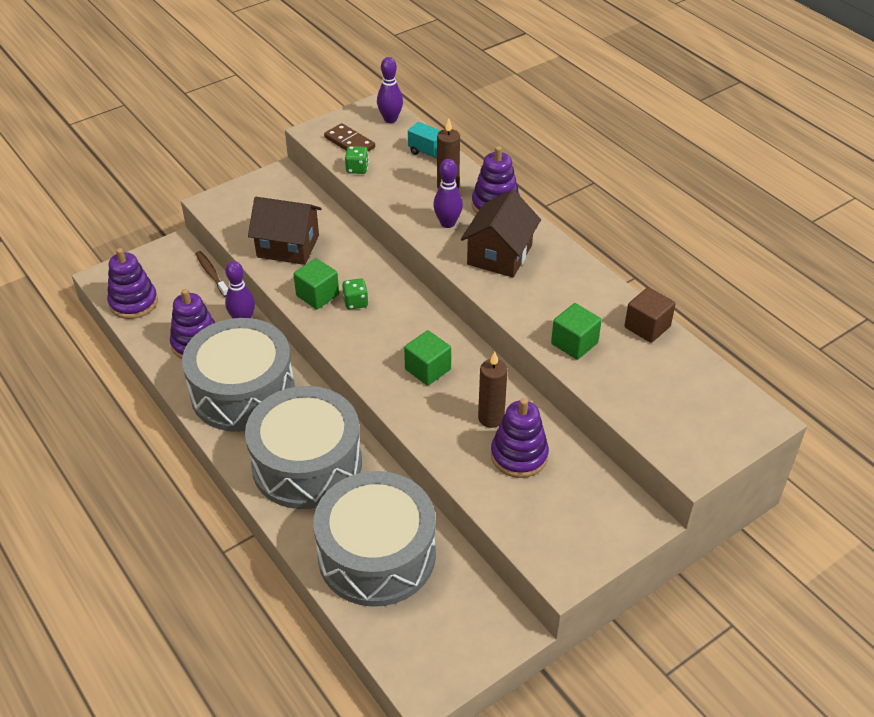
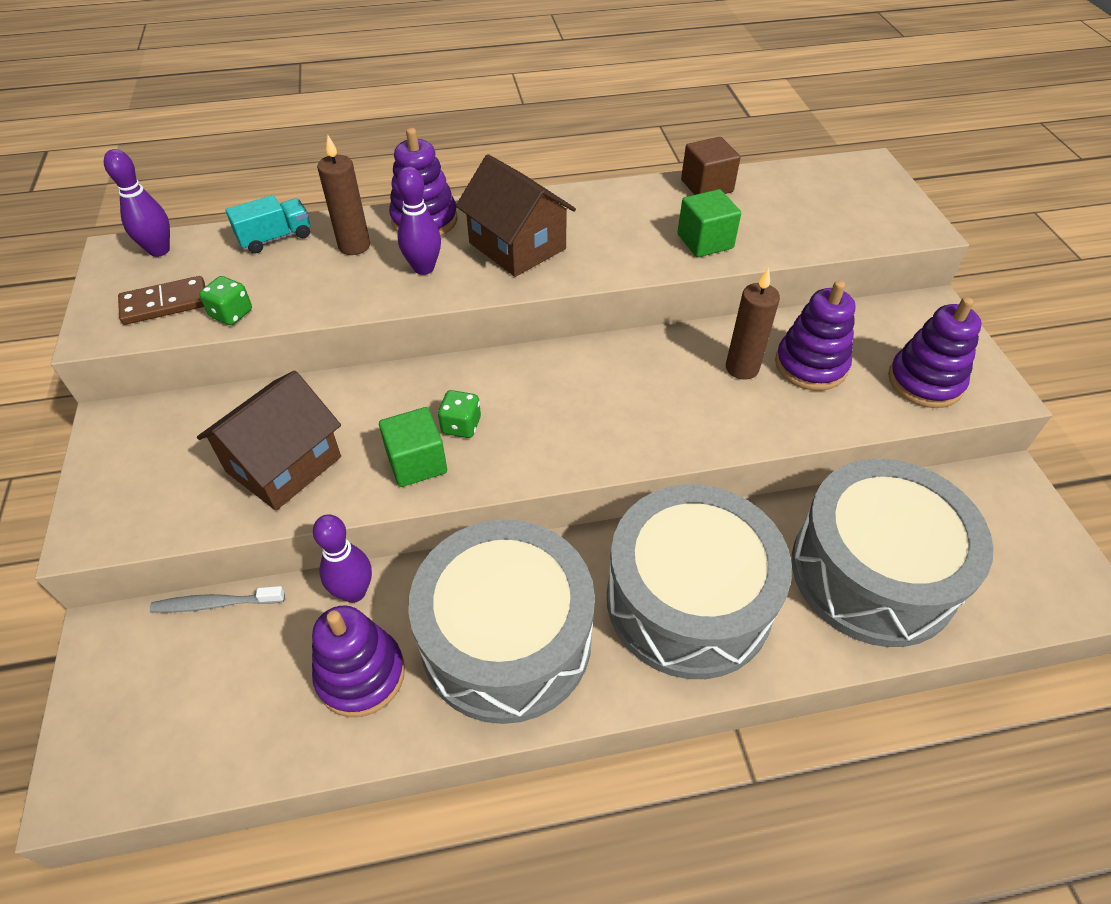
camera: 65 degrees left, 5 degrees up
(133, 302) = (188, 750): purple stacking toy -> purple stacking toy (925, 382)
(211, 274) = (216, 604): brown toothbrush -> grey toothbrush
(427, 369) = (631, 396): green cube -> none

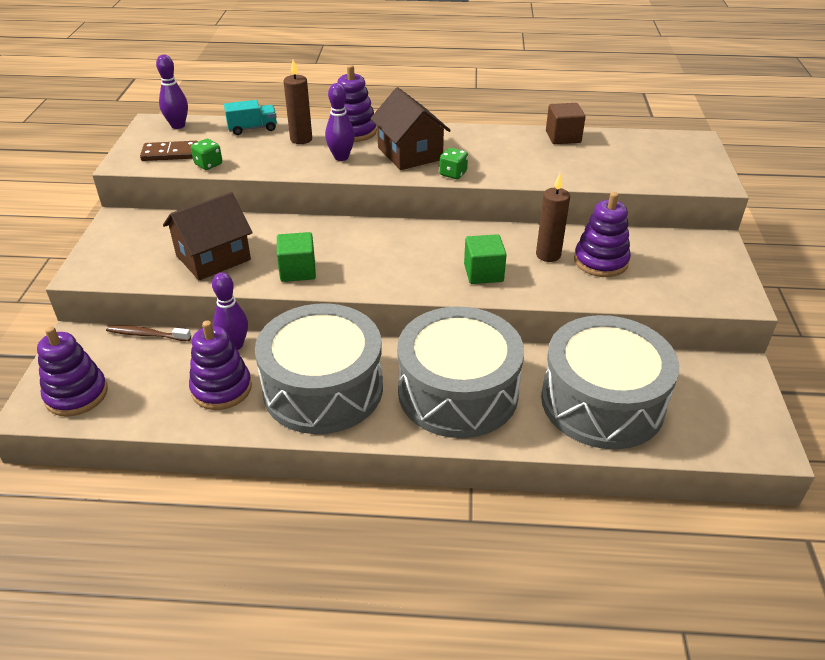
camera: 15 degrees right, 10 degrees down
(216, 604) = (147, 335): grey toothbrush -> brown toothbrush
(461, 426) = (335, 256): green dice -> green dice (453, 174)
(705, 241) = (544, 168): green cube -> green cube (483, 273)
(925, 382) = (684, 284): purple stacking toy -> purple stacking toy (76, 394)

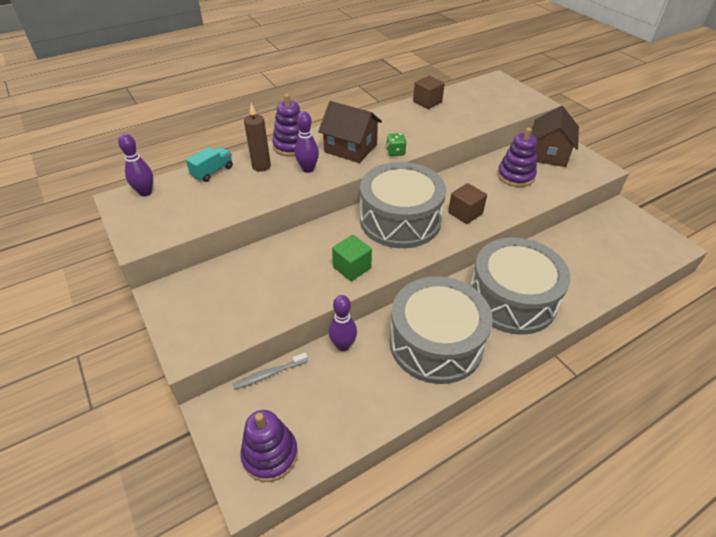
camera: 35 degrees left, 5 degrees up
(147, 335) = (269, 374): brown toothbrush -> grey toothbrush
(170, 153) = (170, 218): brown domino -> none
(208, 164) = (214, 215): green dice -> none
(213, 257) = (279, 287): brown house -> brown house (549, 154)
(221, 388) = (372, 383): purple stacking toy -> none
(483, 273) = (465, 213): green cube -> brown cube
(548, 255) = (485, 184): brown candle -> none
(602, 402) = (585, 263): grey drum -> grey drum (400, 220)

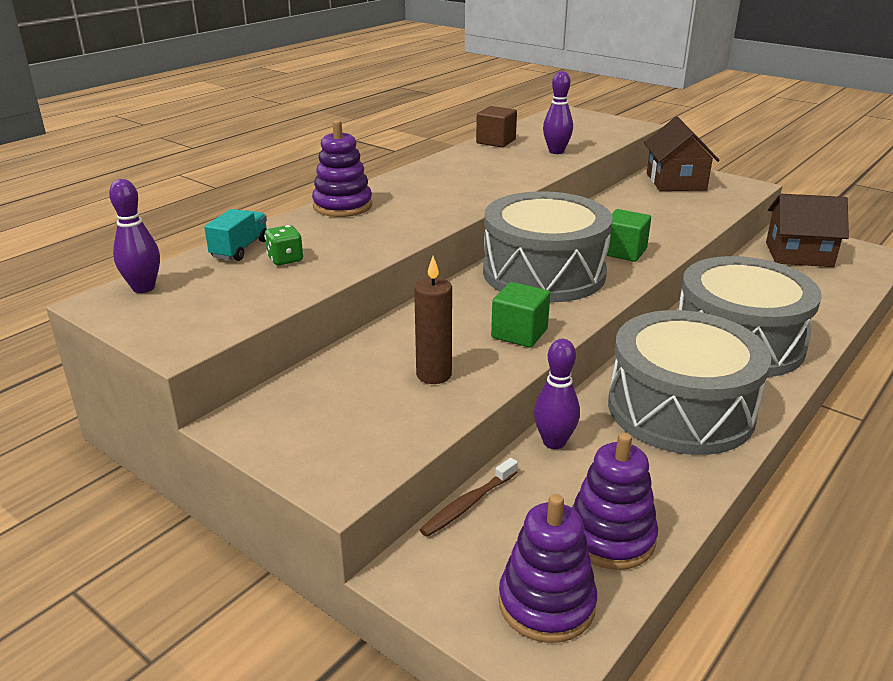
camera: 20 degrees left, 15 degrees down
(261, 166) = (314, 232): brown candle -> brown candle (434, 375)
(269, 374) = (468, 504): grey toothbrush -> brown toothbrush
(308, 169) = (388, 225): purple bowling pin -> purple bowling pin (556, 151)
(350, 148) = (431, 196): brown house -> brown house (799, 254)
(395, 152) = (498, 192): green dice -> green dice (285, 259)
(465, 213) = (624, 252): brown cube -> green cube
(515, 176) = (654, 207): purple stacking toy -> purple stacking toy (610, 537)

